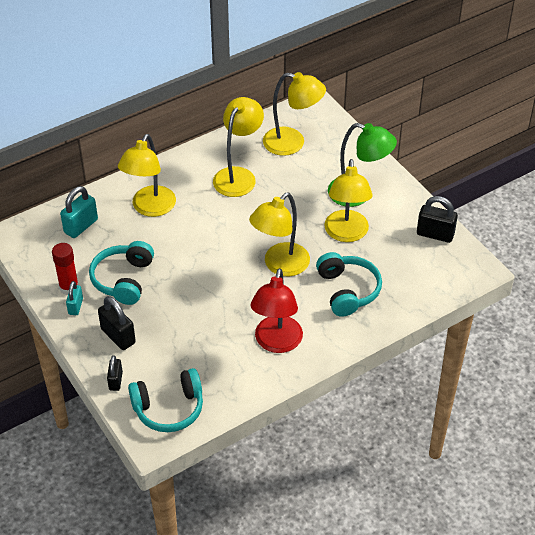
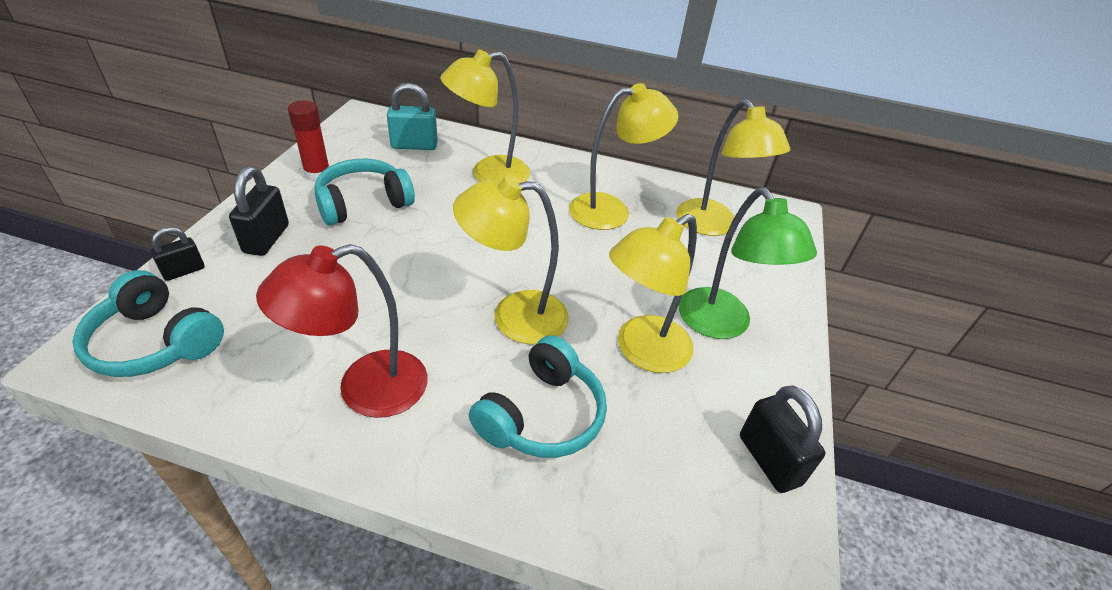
camera: 45 degrees right, 5 degrees down
(75, 306) = (292, 190): turquoise padlock -> none

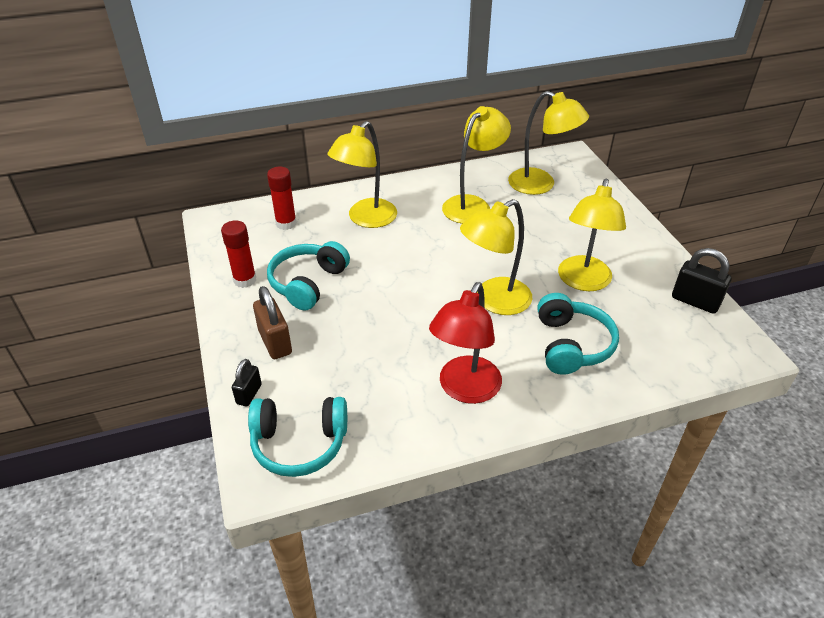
camera: 30 degrees left, 0 degrees up
(266, 239) = (275, 342): black padlock -> brown padlock
(414, 145) = (286, 223): turquoise padlock -> red glue stick
(722, 325) = (606, 244): green lamp -> none

